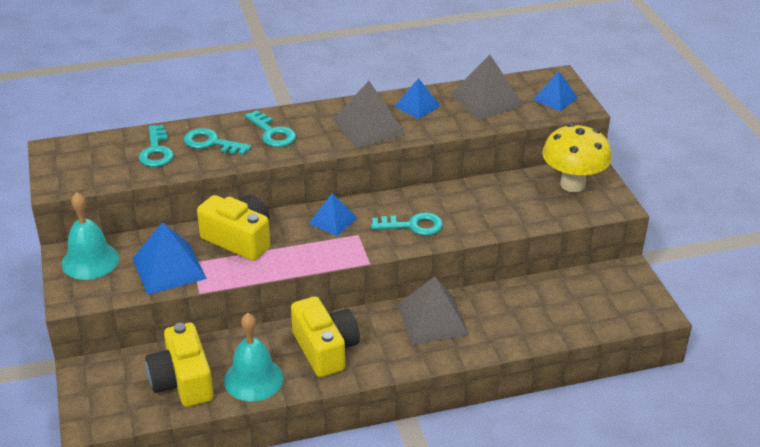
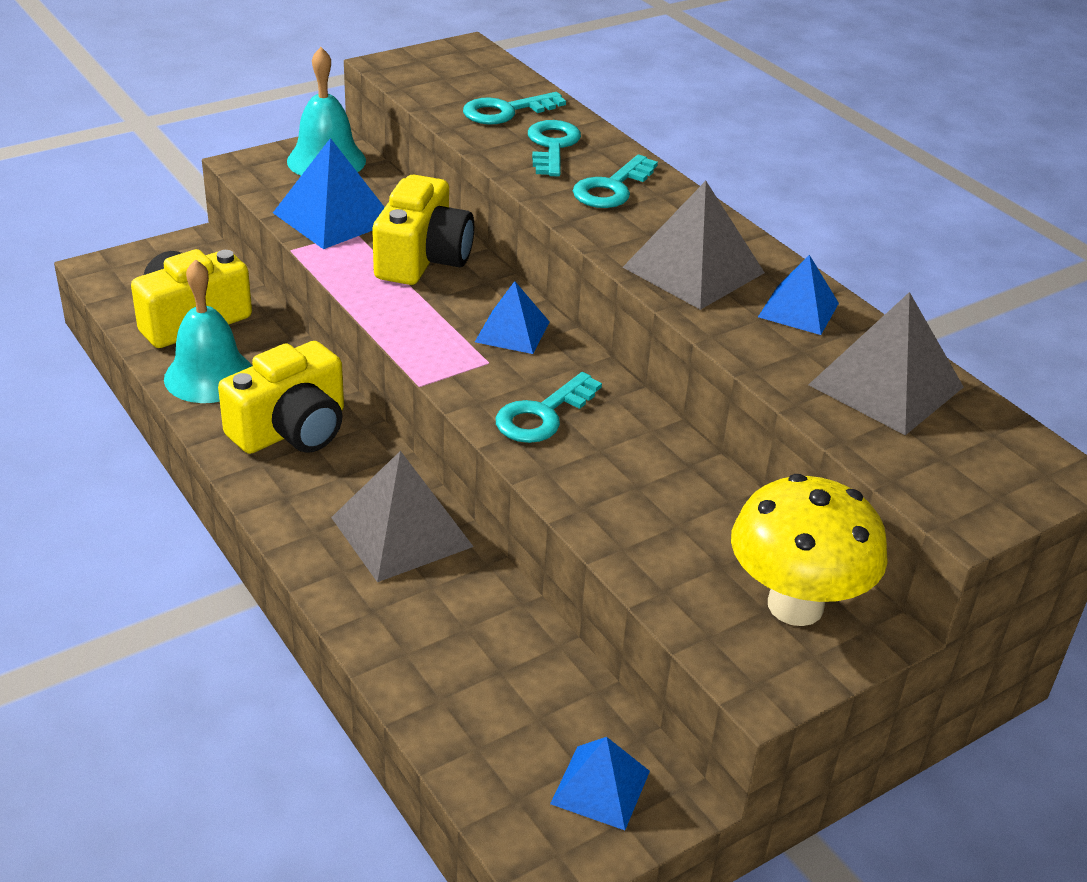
camera: 70 degrees right, 0 degrees up
(413, 225) = (542, 415): turquoise key -> turquoise key turned 60 degrees clockwise
(555, 98) = (968, 476): blue pyramid -> blue pyramid (600, 787)

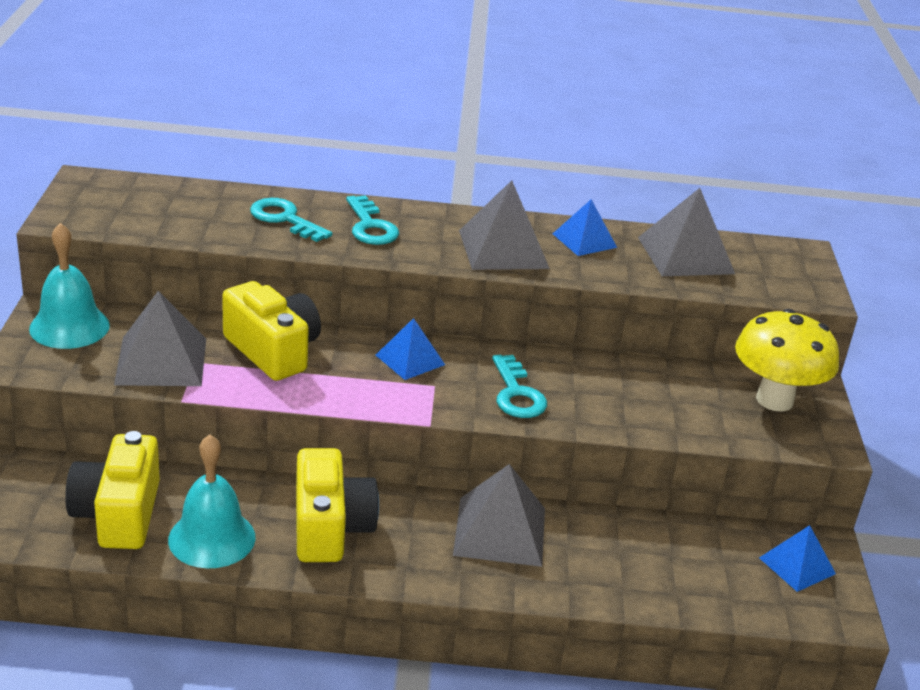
camera: 55 degrees left, 5 degrees down
(334, 217) = (161, 361): blue pyramid -> grey pyramid
(505, 111) = (209, 212): turquoise key -> none

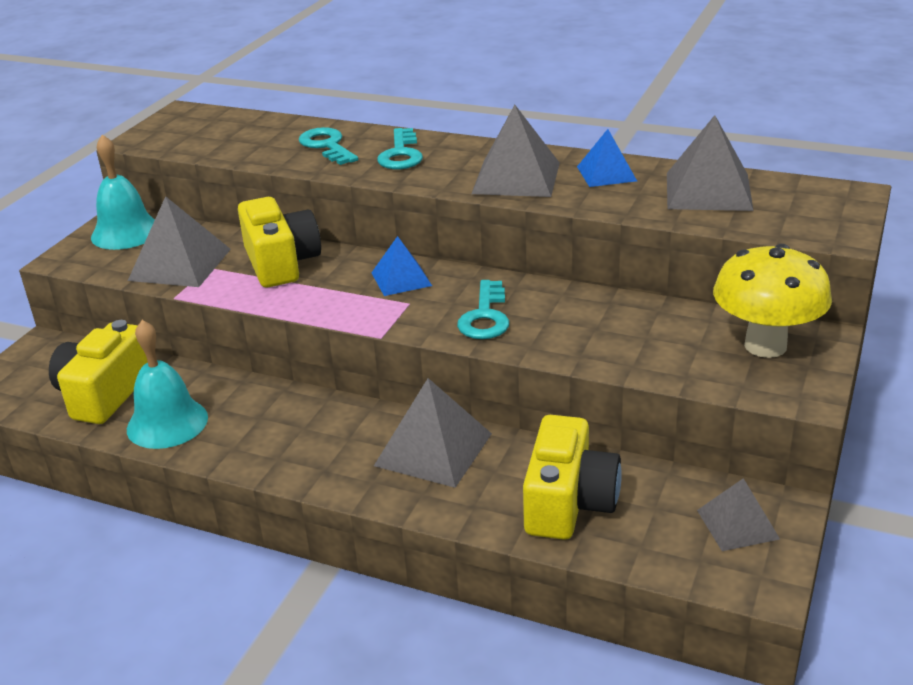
camera: 25 degrees right, 0 degrees up
(330, 528) = (275, 426): yellow camera -> yellow camera (568, 502)
(797, 565) = (737, 524): blue pyramid -> grey pyramid

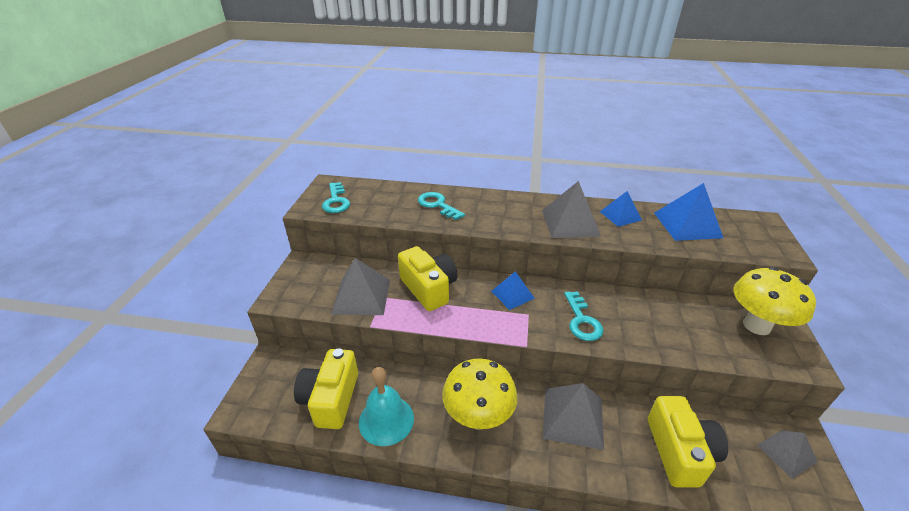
camera: 15 degrees left, 5 degrees up
(126, 232) = (312, 272): turquoise bell -> none
(295, 434) = (478, 417): none -> yellow mushroom
(401, 154) = (488, 209): turquoise key -> turquoise key (336, 201)
(708, 191) = (687, 225): grey pyramid -> blue pyramid

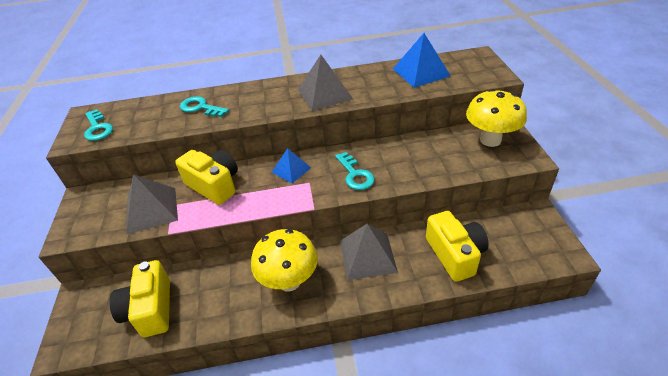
camera: 15 degrees left, 5 degrees up
(386, 420) = (208, 310): turquoise bell -> none
(620, 215) = (365, 78): blue pyramid -> none
(786, 453) = (530, 230): grey pyramid -> none

